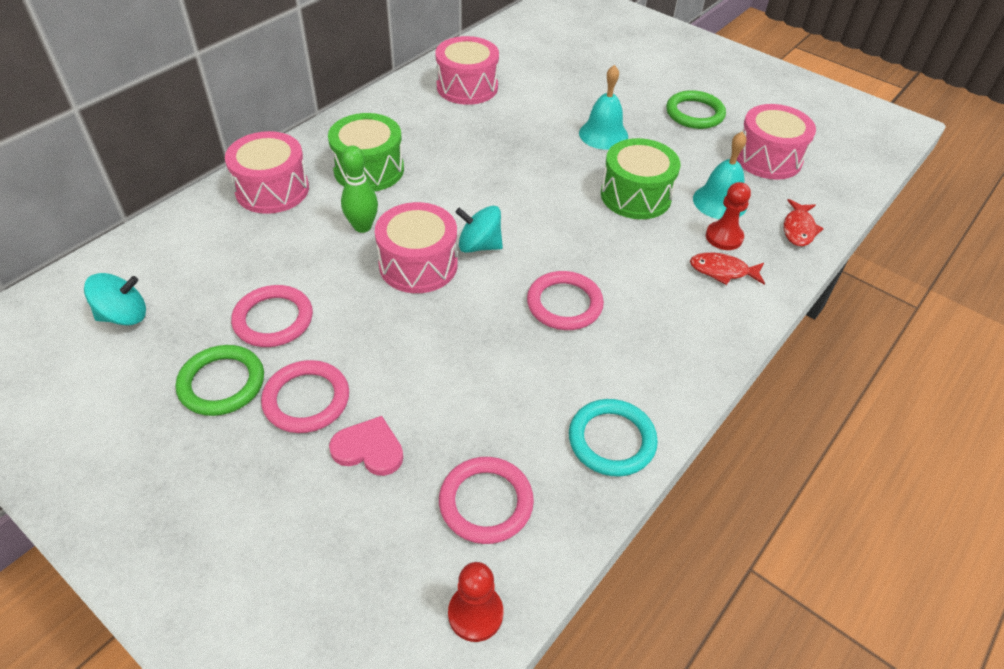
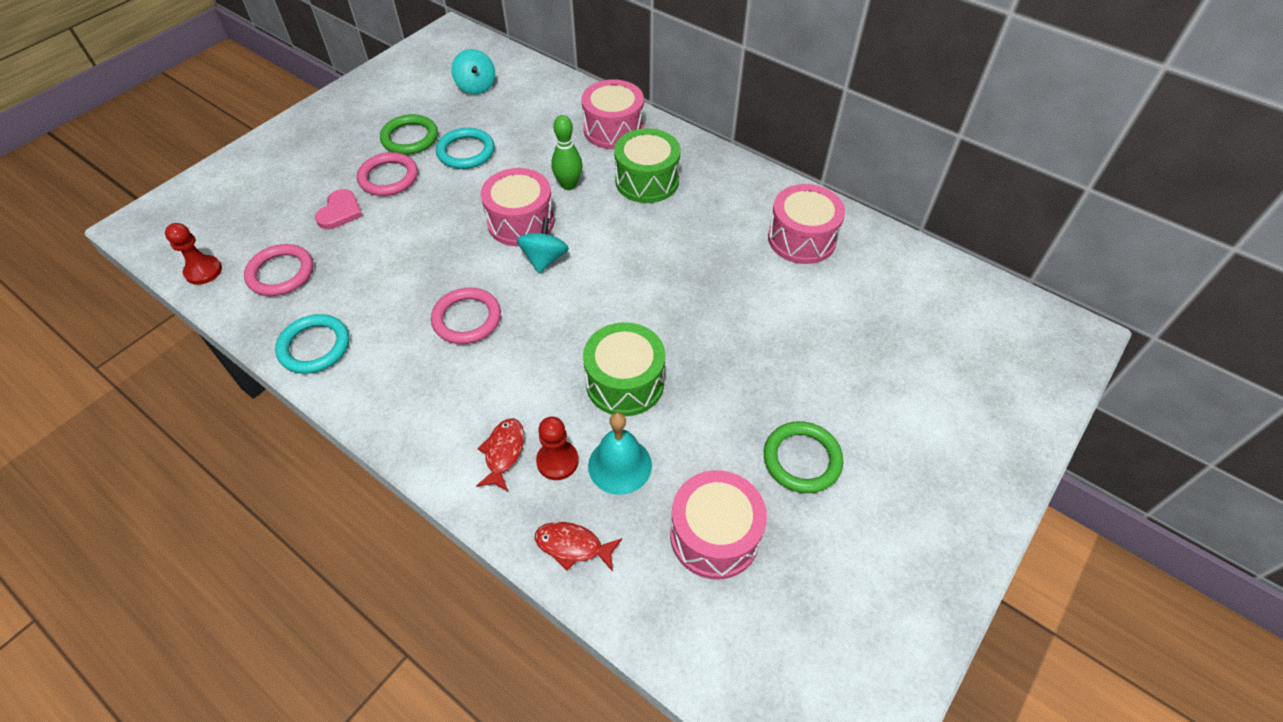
camera: 90 degrees right, 5 degrees up
(273, 319) = (466, 152): pink ring -> turquoise ring
(603, 134) = (735, 358): turquoise bell -> none

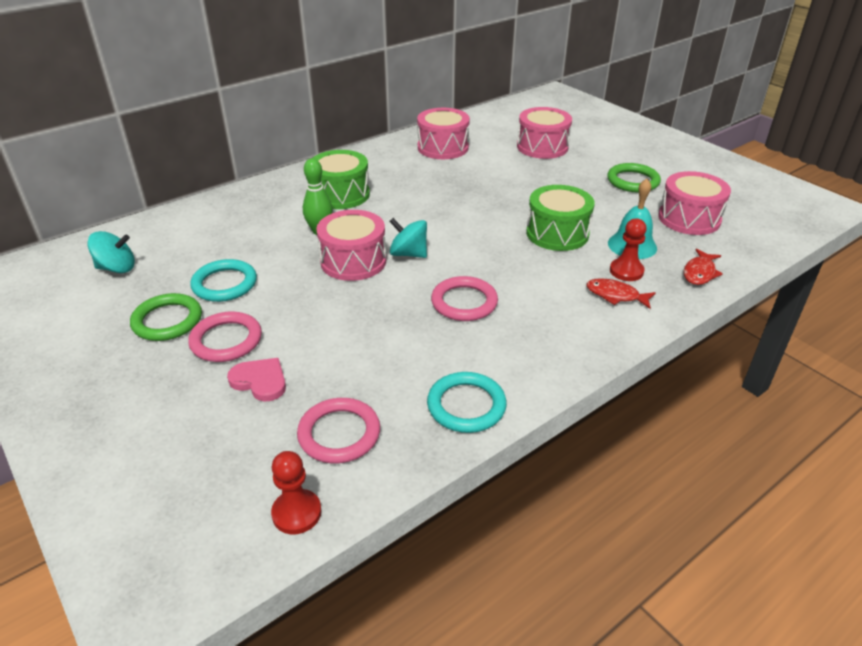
camera: 75 degrees left, 15 degrees down
(613, 129) = (261, 200): pink drum -> pink drum (542, 147)

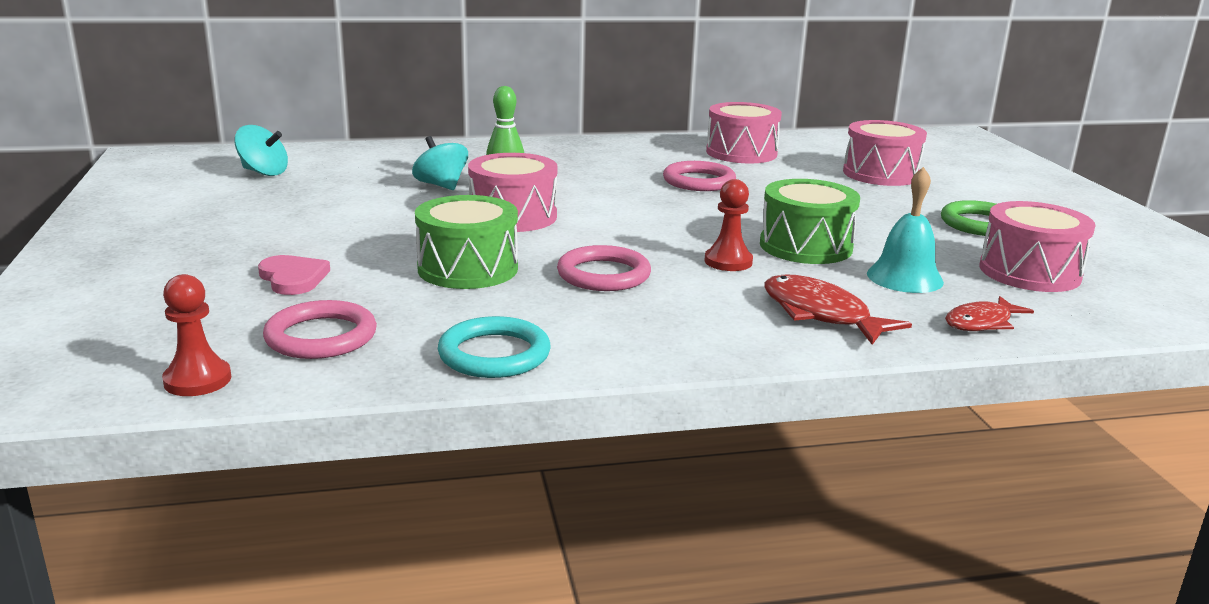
camera: 25 degrees right, 15 degrees down
(167, 321) = (261, 216): green ring -> none
(224, 284) = (352, 204): turquoise ring -> none
(226, 340) = (299, 242): pink ring -> pink ring (699, 181)
(341, 194) = (566, 166): green drum -> green drum (468, 269)
(408, 254) = (586, 224): turquoise spinning top -> turquoise spinning top (441, 185)
(616, 295) = (821, 314): red fish -> red fish, size x1.50
(626, 271) = (865, 297): red pawn -> red pawn (728, 262)

